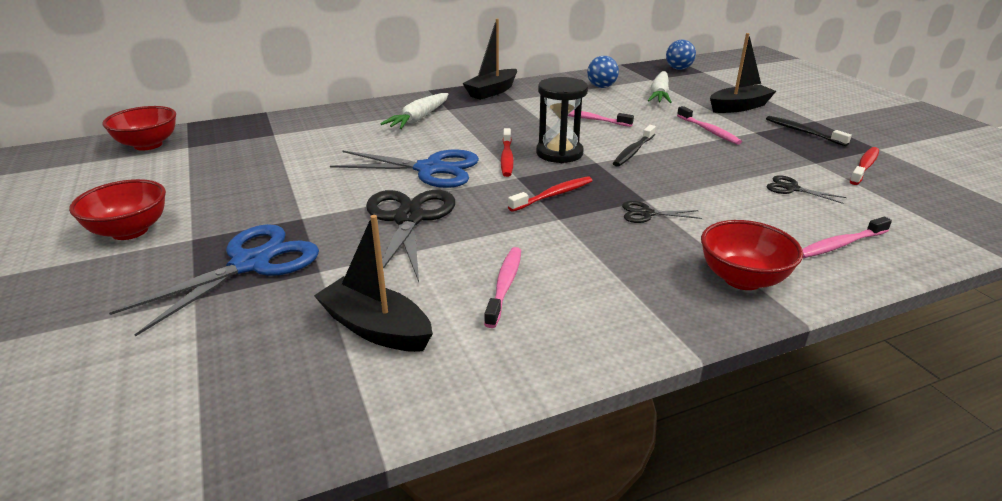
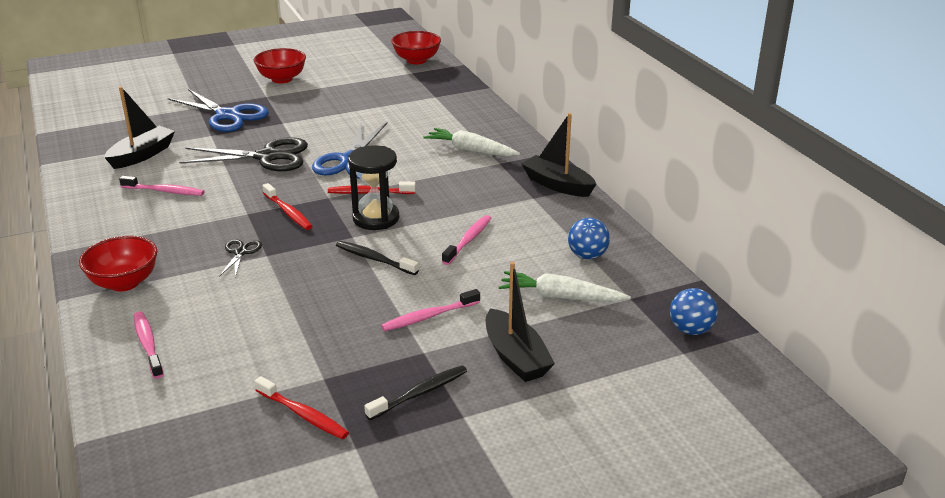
camera: 90 degrees right, 0 degrees up
(791, 188) = (263, 343): black scissors -> none

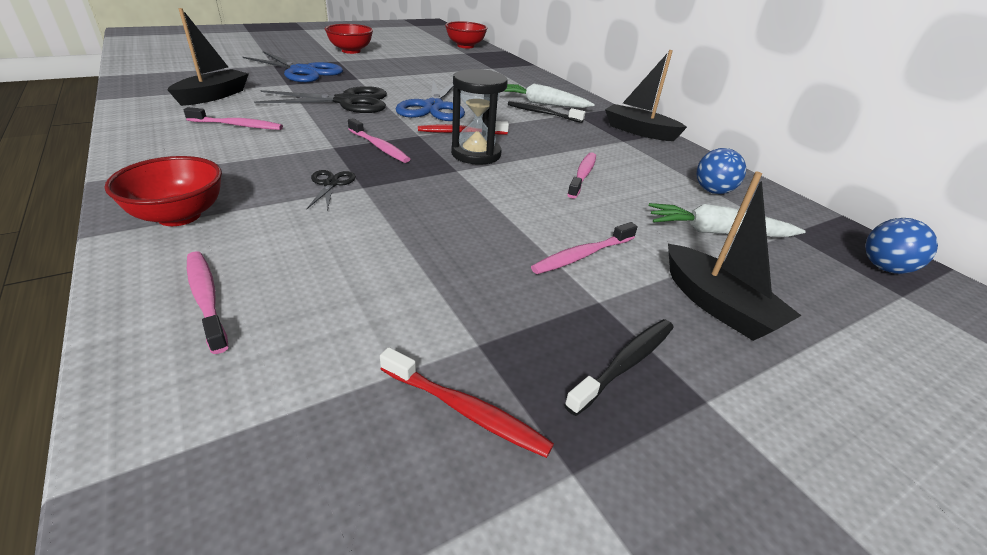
camera: 10 degrees left, 5 degrees up
(288, 212) = (379, 147): red toothbrush -> pink toothbrush
(374, 259) = (490, 192): black toothbrush -> black toothbrush (543, 113)

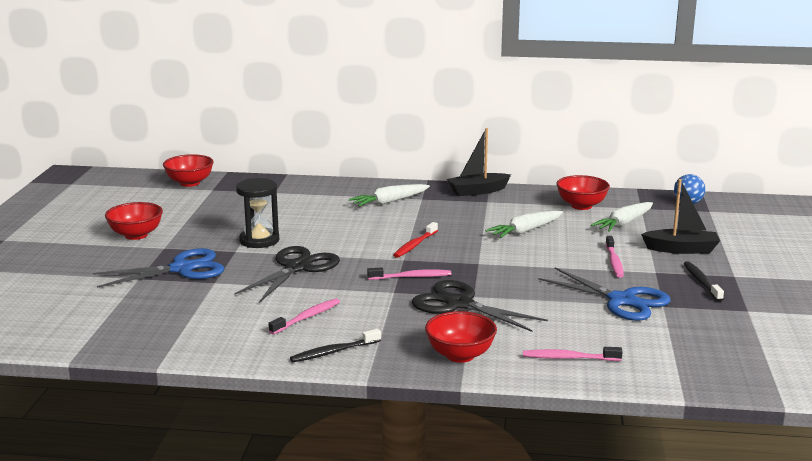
camera: 50 degrees left, 15 degrees down
(214, 96) = (213, 317): black boat -> none
(331, 184) = (459, 304): black scissors -> black scissors, size x2.15
(433, 107) = (350, 240): blue scissors -> blue scissors (622, 300)
(465, 410) = (701, 319): red toothbrush -> none
(476, 154) = (459, 251): black hourglass -> black hourglass (259, 240)
(543, 113) = (409, 208): black toothbrush -> black toothbrush (334, 352)
(582, 175) = (525, 231): pink toothbrush -> white carrot
(713, 191) = (581, 206): blue ball -> red bowl

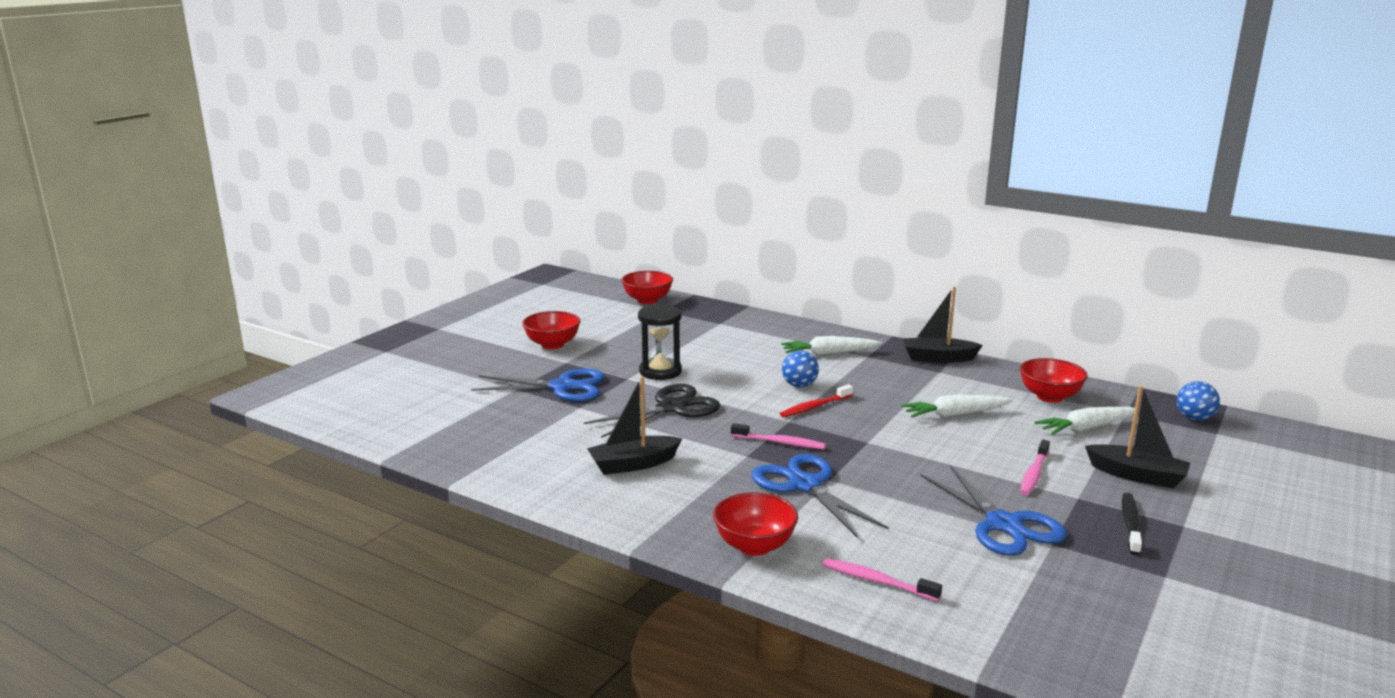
camera: 25 degrees right, 0 degrees up
(306, 317) = (633, 464): pink toothbrush -> black boat
(334, 352) = (627, 509): black toothbrush -> none
(388, 231) = (799, 385): none -> blue ball
(459, 304) = (805, 485): black scissors -> blue scissors

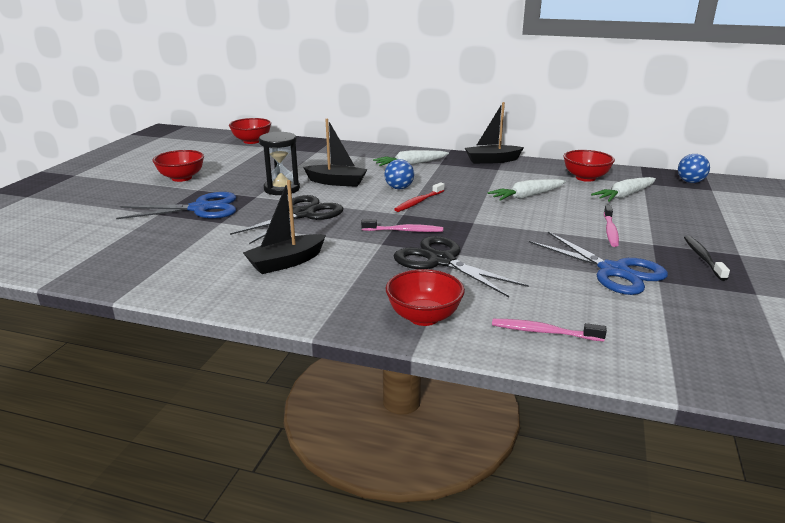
camera: 15 degrees left, 5 degrees up
(805, 485) = (441, 261): blue scissors -> black scissors
(1137, 476) = (682, 223): black boat -> black boat (337, 182)

